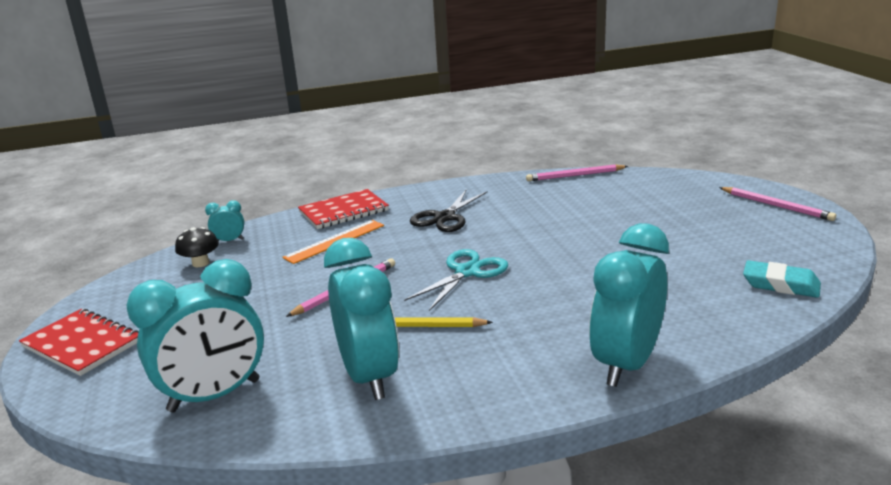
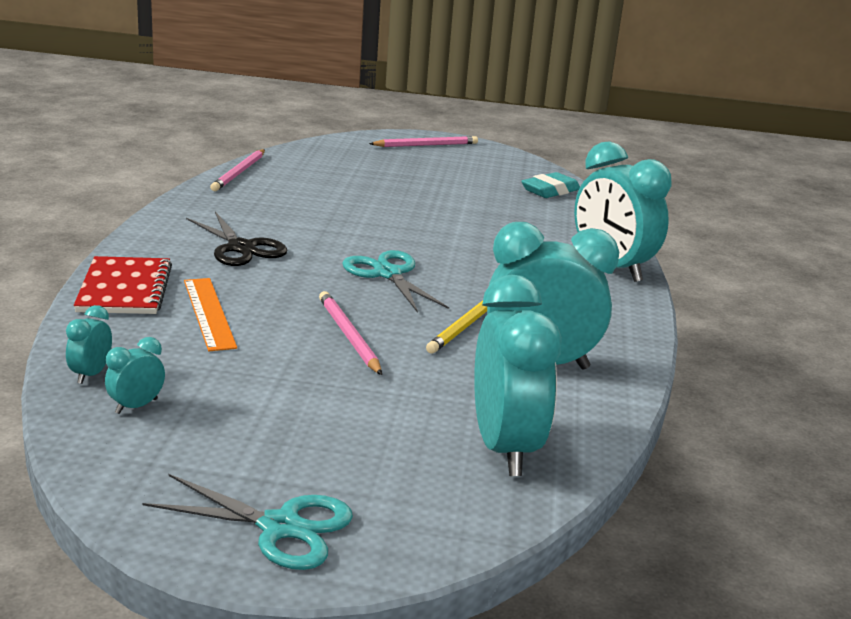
camera: 70 degrees left, 0 degrees up
(82, 344) = (280, 527): red notebook -> turquoise scissors
(200, 263) = (136, 406): black mushroom -> turquoise clock

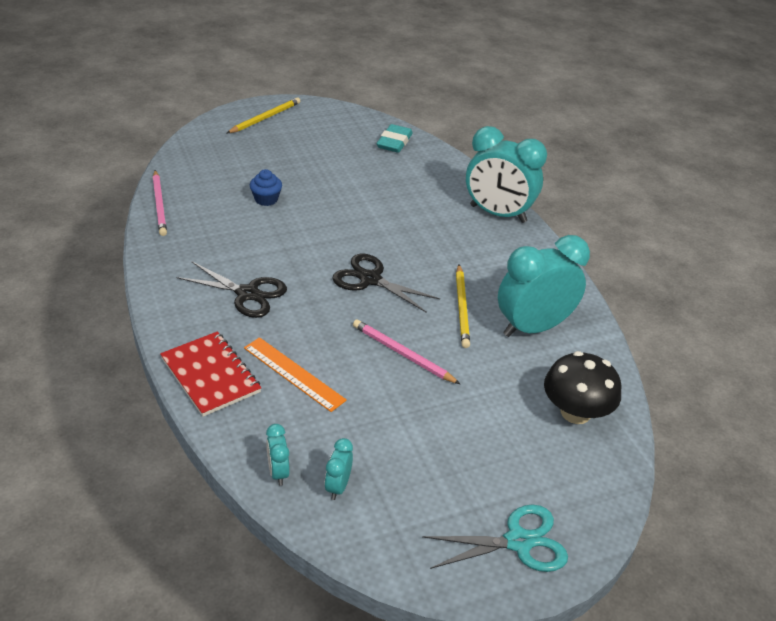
camera: 30 degrees left, 15 degrees up
(351, 194) = (266, 199): none -> blue cupcake
(388, 274) = (370, 279): turquoise scissors -> black scissors
(426, 145) = (265, 118): pink pencil -> yellow pencil
(505, 448) = (575, 412): turquoise clock -> black mushroom

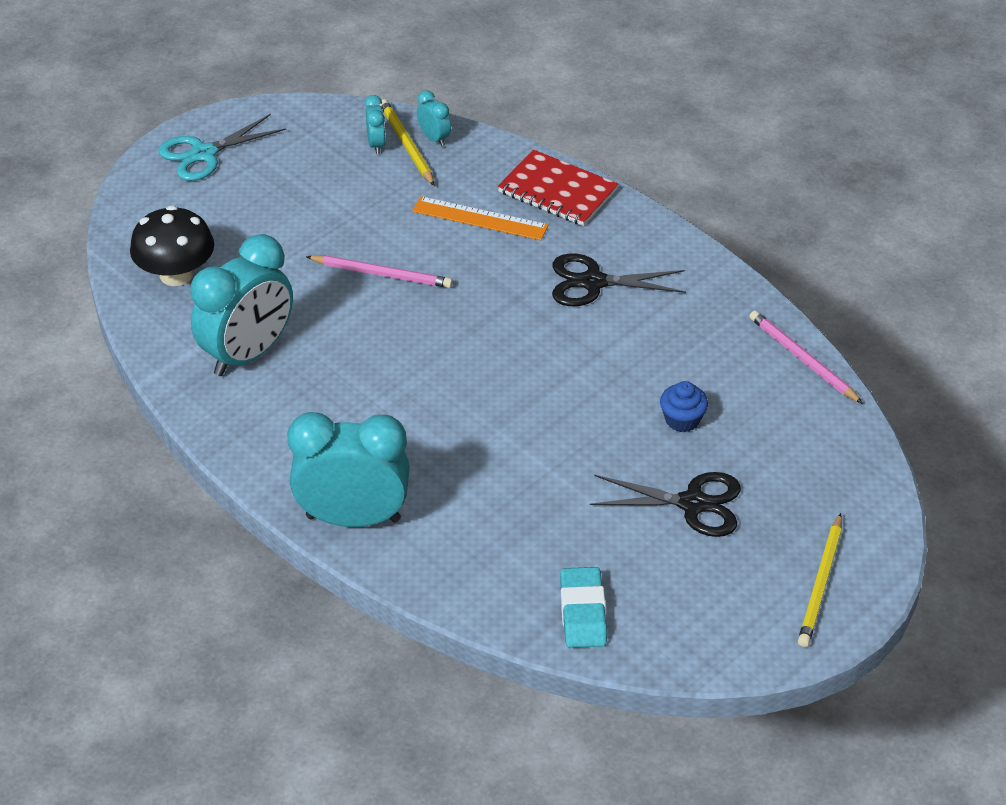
camera: 160 degrees right, 5 degrees up
(370, 279) = (469, 349): black scissors -> black scissors (692, 504)
(462, 308) = (341, 350): yellow pencil -> yellow pencil (406, 145)

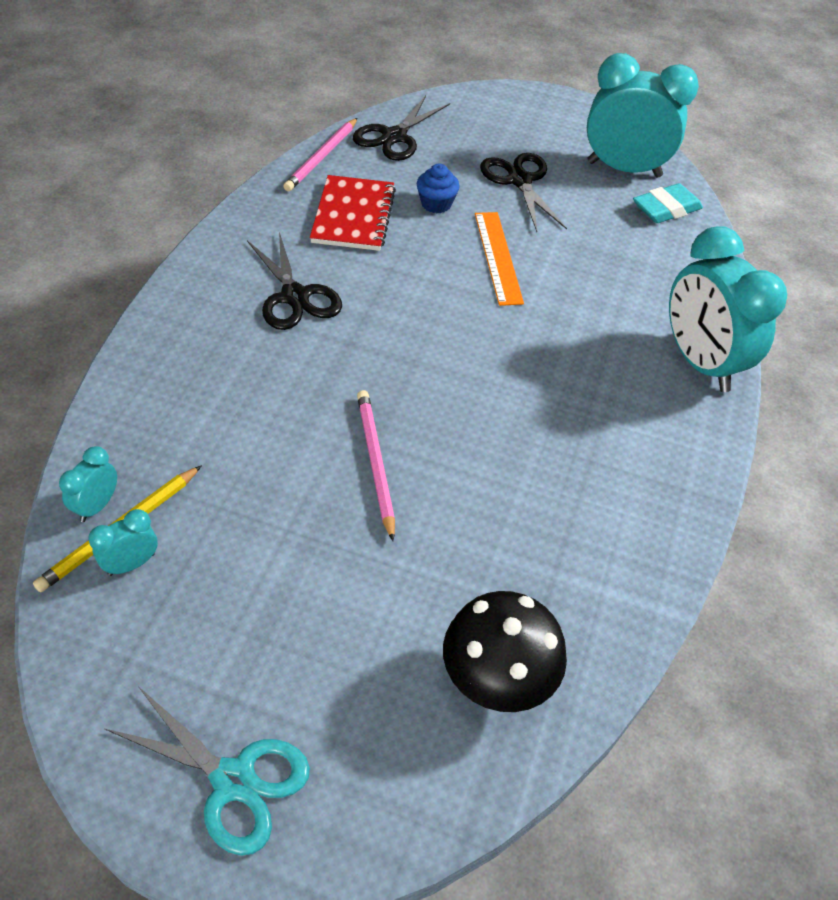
camera: 120 degrees left, 5 degrees up
(248, 354) = (573, 532): turquoise clock -> turquoise clock (624, 169)
(480, 218) = (236, 410): orange ruler -> orange ruler (497, 257)
(557, 191) = (159, 361): red notebook -> red notebook (353, 216)
(820, 428) = (394, 137): none -> black scissors
(821, 584) = (542, 113): yellow pencil -> none

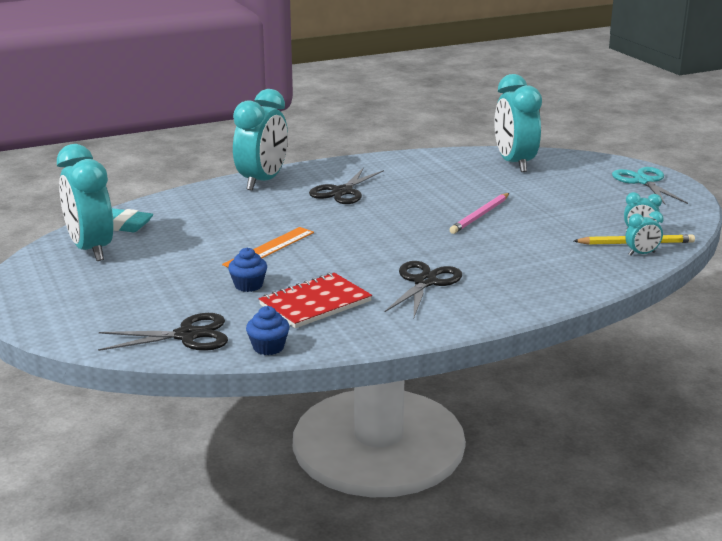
camera: 130 degrees left, 25 degrees down
(322, 157) = (268, 347): pink pencil -> blue cupcake
(497, 677) = (514, 163): black mushroom -> turquoise clock
(520, 180) = (167, 273): black scissors -> black scissors (342, 192)

